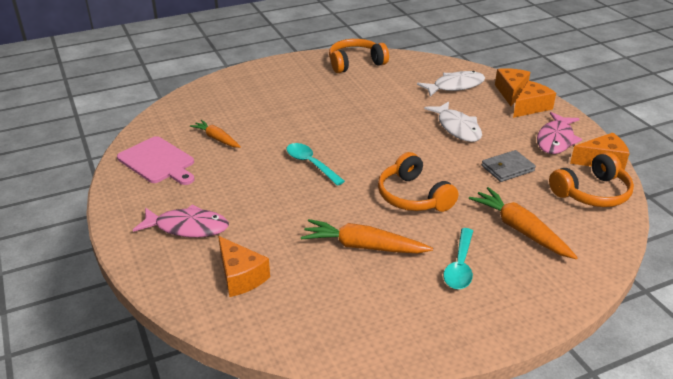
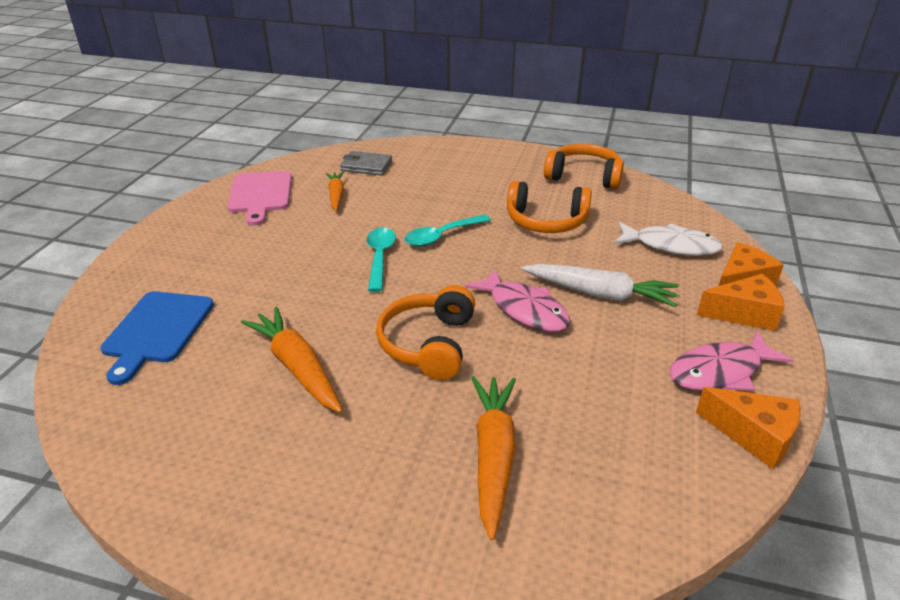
camera: 40 degrees right, 0 degrees up
(187, 227) = (191, 262): pink fish -> pink fish (524, 309)
(240, 276) = (157, 330): orange cheese -> blue cutting board
(457, 128) = (600, 294): white fish -> white carrot
(460, 266) = (357, 453): turquoise spoon -> turquoise spoon (442, 236)
(507, 168) = (593, 373): grey wallet -> grey wallet (366, 166)
(592, 193) = (671, 470): orange headphones -> orange headphones (546, 221)

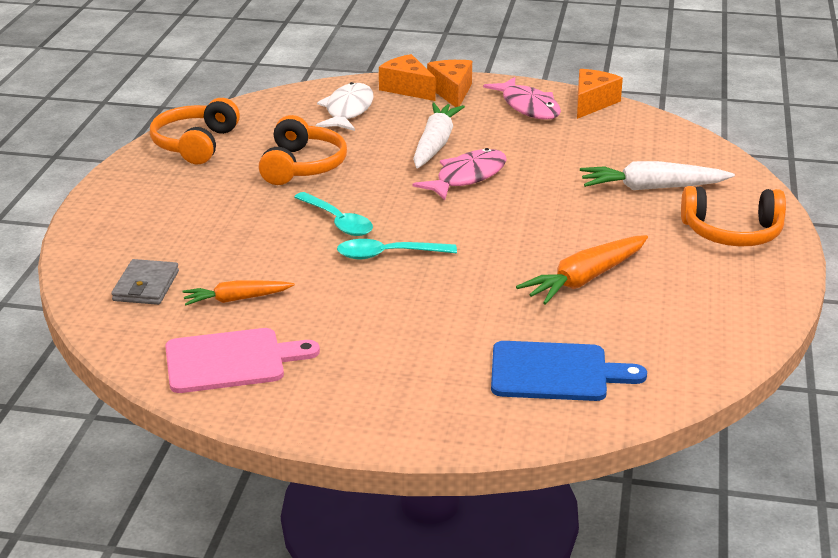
camera: 95 degrees left, 5 degrees down
(428, 344) = (531, 219): orange headphones -> orange headphones (732, 233)
(493, 456) = (652, 188): orange carrot -> white carrot

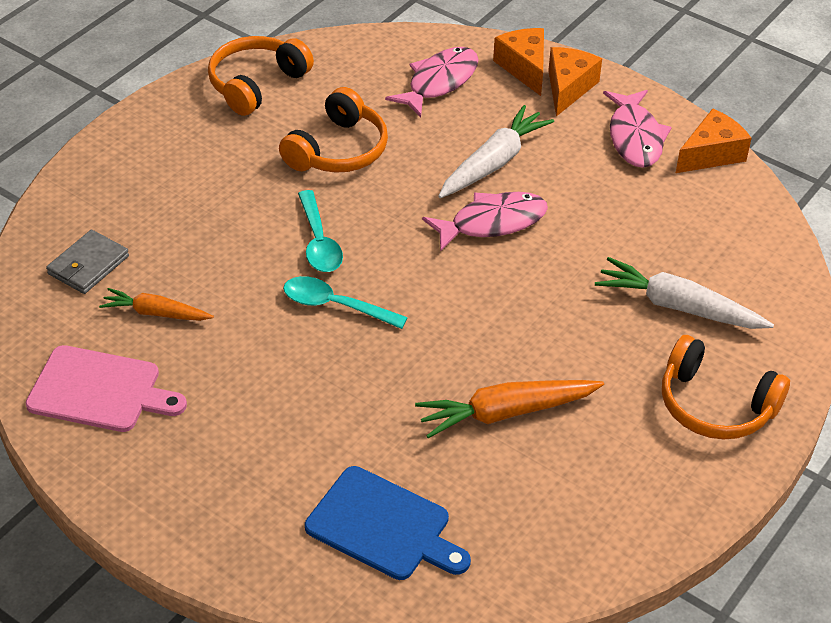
camera: 25 degrees right, 15 degrees up
(348, 110) = (439, 82): white fish -> pink fish

